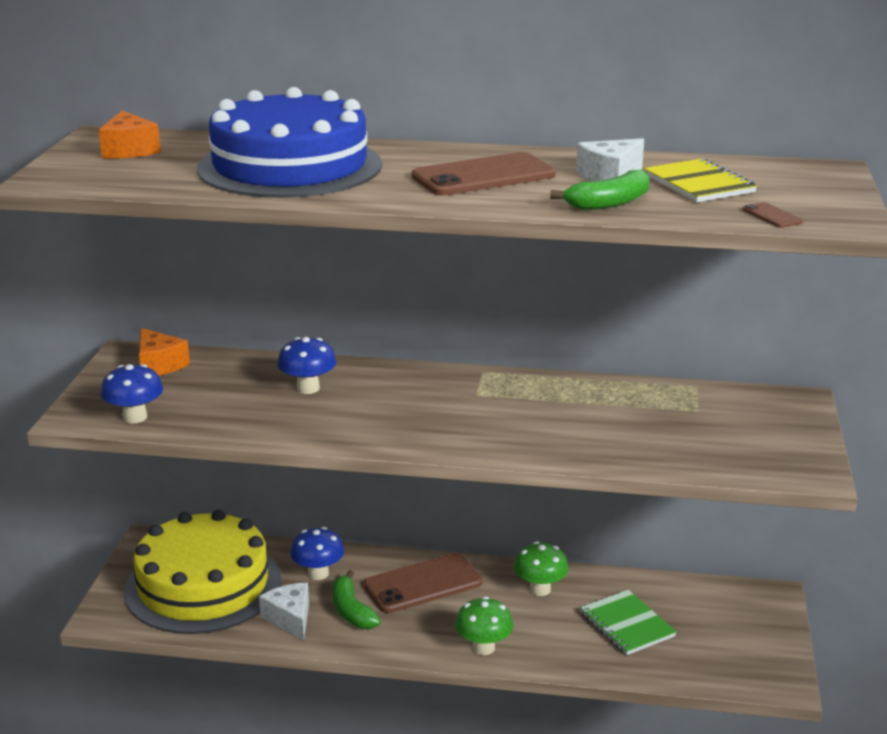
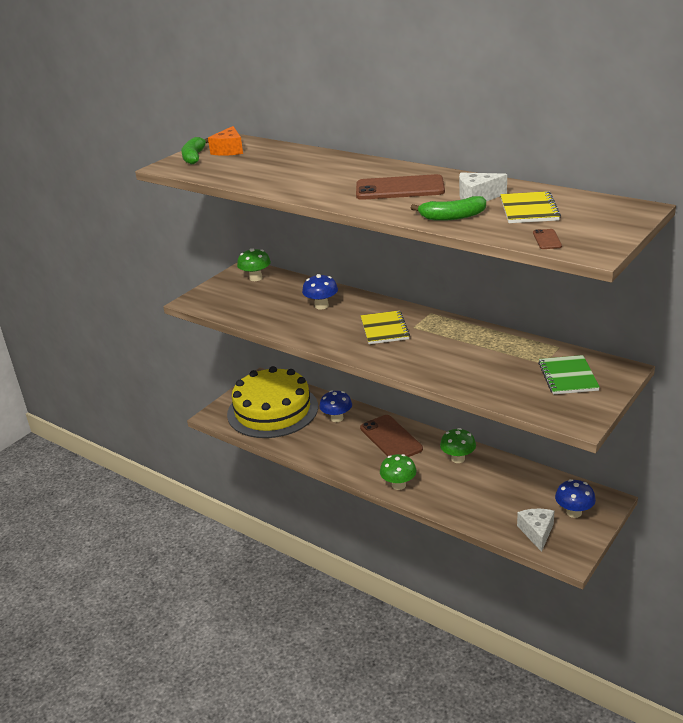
camera: 30 degrees right, 5 degrees up
(135, 417) = (219, 307): blue mushroom -> blue mushroom (574, 512)
(159, 365) = (256, 278): orange cheese -> green mushroom
(290, 166) = (299, 170): blue cake -> none
(290, 619) = (304, 441): white cheese -> white cheese (537, 532)
(351, 611) = (340, 444): green banana -> green banana (194, 157)
(423, 584) = (391, 438): brown phone -> brown phone turned 60 degrees clockwise
(437, 404) = (384, 329): none -> yellow notebook
(626, 624) = (495, 494): green notebook -> green notebook (568, 376)

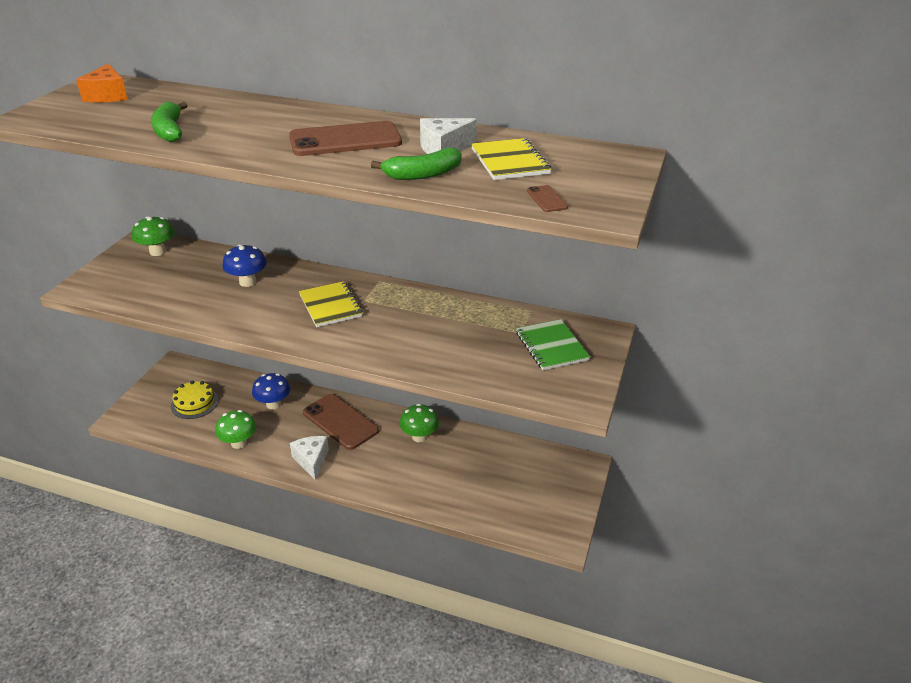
camera: 20 degrees left, 5 degrees up
(194, 157) = (60, 105): green banana -> green banana (169, 131)
(272, 410) = (194, 403): yellow cake -> yellow cake, size x0.43
(398, 485) = (361, 478): green mushroom -> green mushroom (239, 443)
(537, 532) = (522, 513): white cheese -> white cheese (311, 460)
(574, 512) = (554, 483): blue mushroom -> none

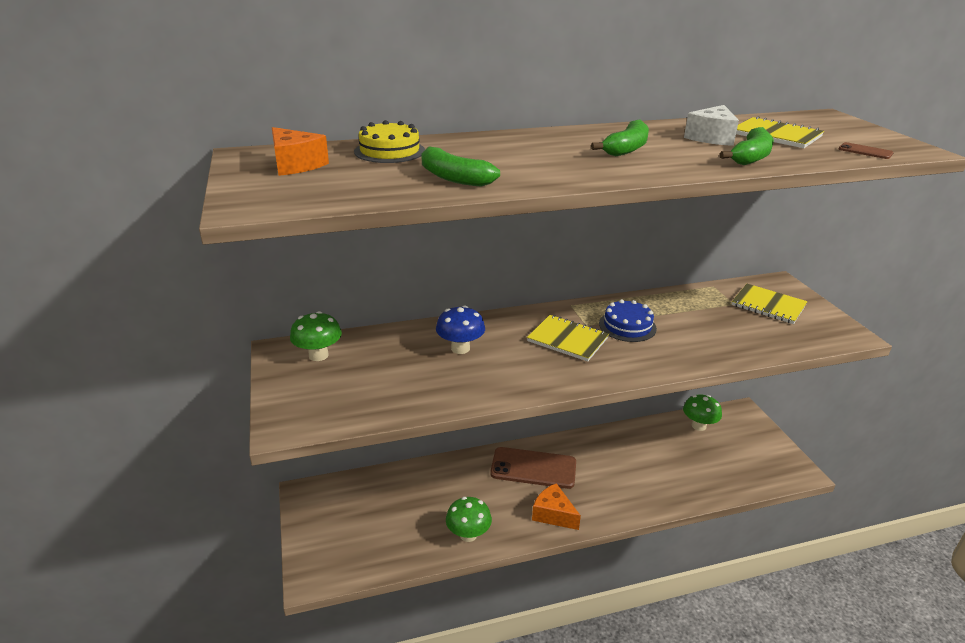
camera: 35 degrees left, 5 degrees down
(194, 403) = (375, 520): yellow cake -> yellow cake (389, 151)
(273, 404) = (455, 482): blue mushroom -> none
(311, 460) = (553, 514): white cheese -> orange cheese
(345, 140) = (626, 149): brown phone -> green banana
(394, 314) = (627, 326): none -> blue cake
(419, 437) = (610, 448): green mushroom -> green mushroom (698, 426)
(551, 346) = (768, 305): green notebook -> yellow notebook

